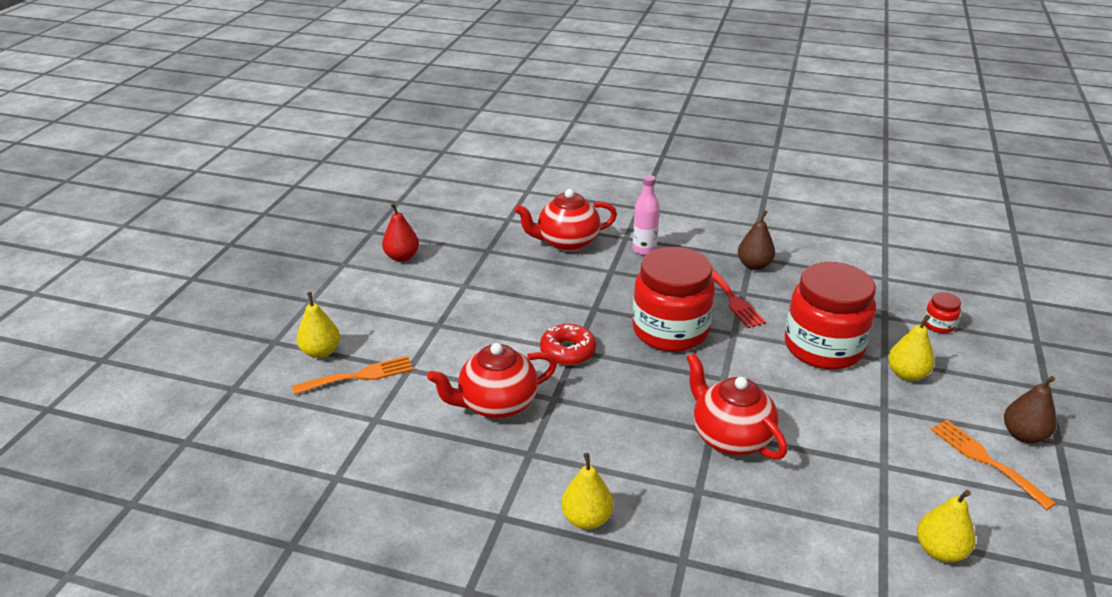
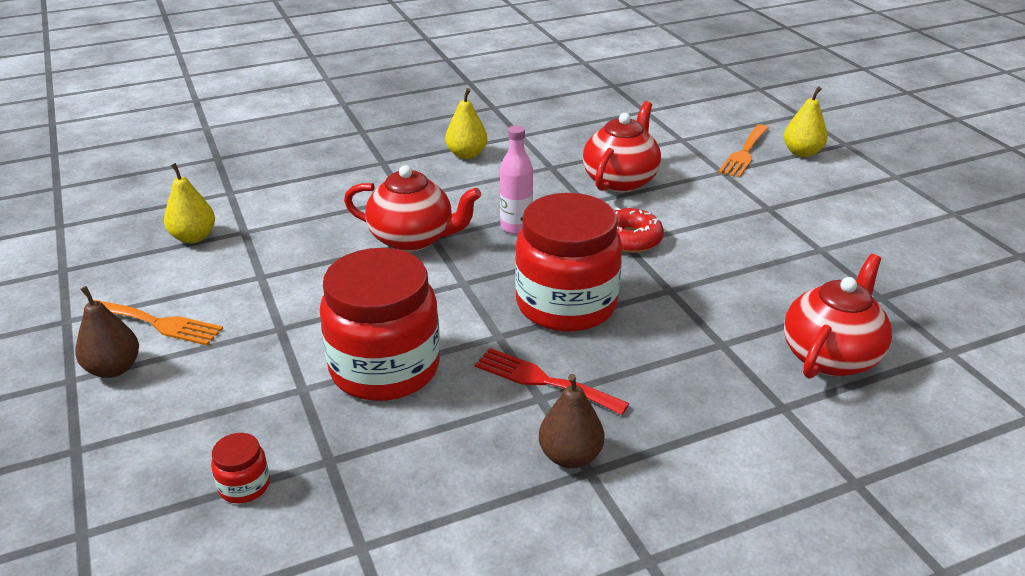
camera: 140 degrees right, 0 degrees up
(402, 257) = (930, 245): red pear -> none
(644, 249) = (733, 399): pink bottle -> pink bottle (516, 227)
(906, 374) = (268, 381): yellow pear -> none

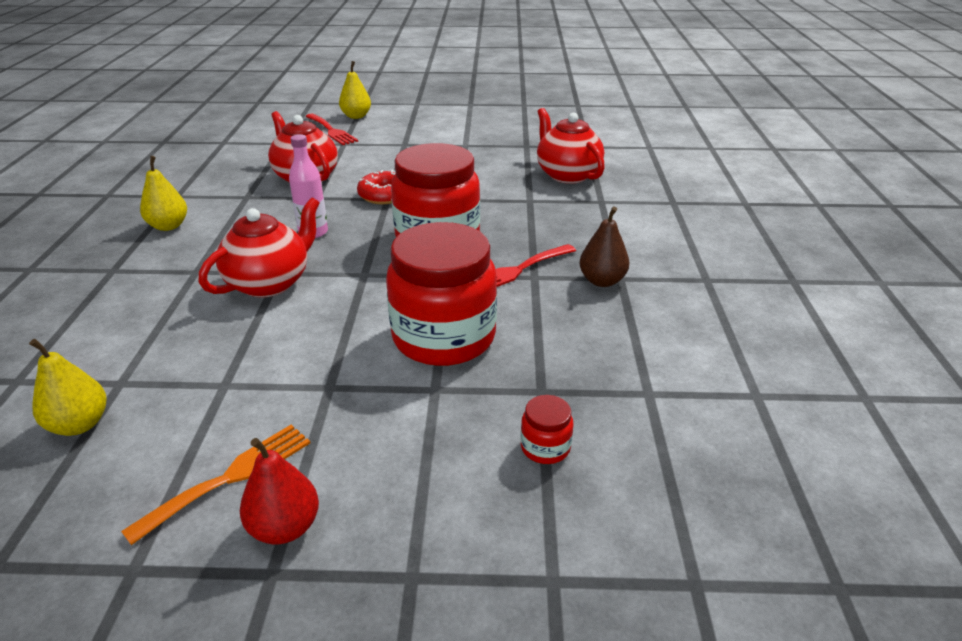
camera: 65 degrees left, 0 degrees up
(114, 368) = (285, 527): brown pear -> red pear
(744, 153) = (331, 131): orange fork -> red fork

